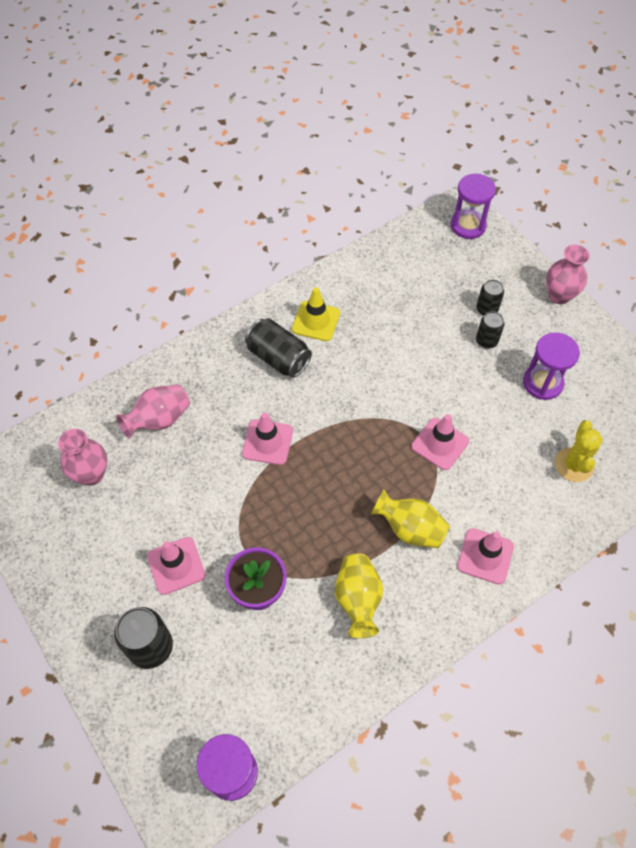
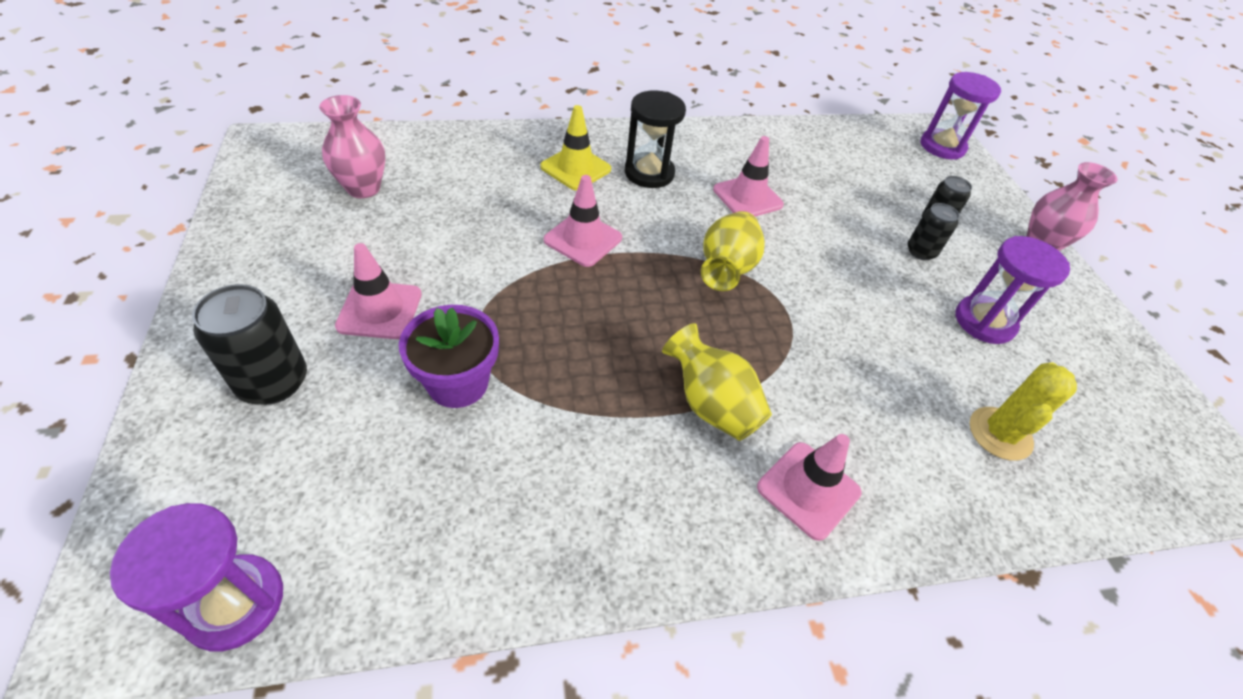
camera: 20 degrees right, 10 degrees down
(159, 420) = (476, 173): pink vase -> none
(278, 358) = (649, 173): black can -> black hourglass
(316, 321) = (713, 159): yellow traffic cone -> yellow traffic cone (575, 168)
(358, 599) = (585, 457): yellow vase -> yellow vase (726, 269)
(440, 444) = (805, 328): pink traffic cone -> pink traffic cone (747, 197)

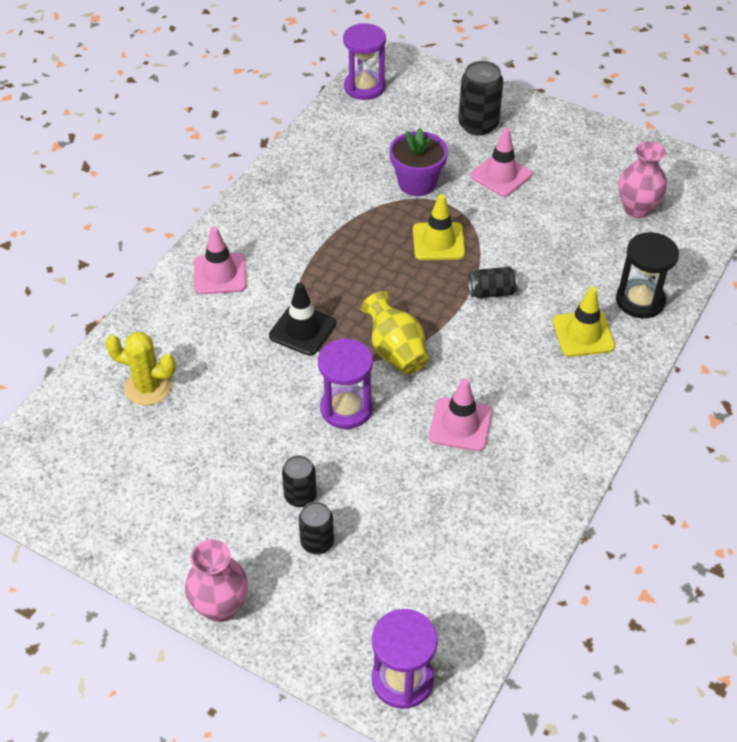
camera: 135 degrees right, 0 degrees up
(548, 310) = (438, 242): none -> yellow traffic cone
(583, 239) = (492, 292): pink traffic cone -> black can
(649, 173) = (542, 378): black hourglass -> black hourglass (640, 301)
(711, 405) = (304, 271): yellow vase -> none
(784, 352) = (302, 330): none -> black traffic cone
(984, 322) = (209, 467): purple hourglass -> purple hourglass (346, 408)
(1000, 434) = (148, 387): yellow cactus -> yellow cactus turned 60 degrees counterclockwise

